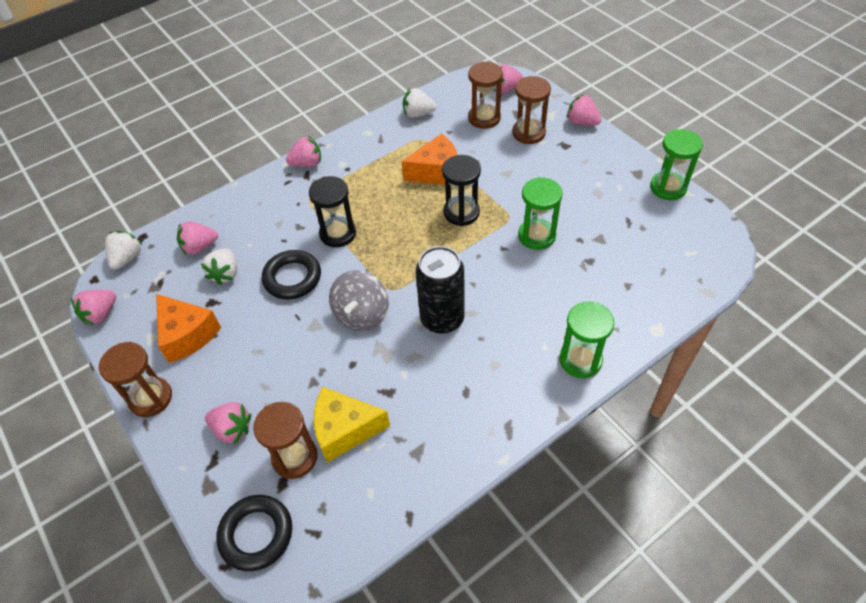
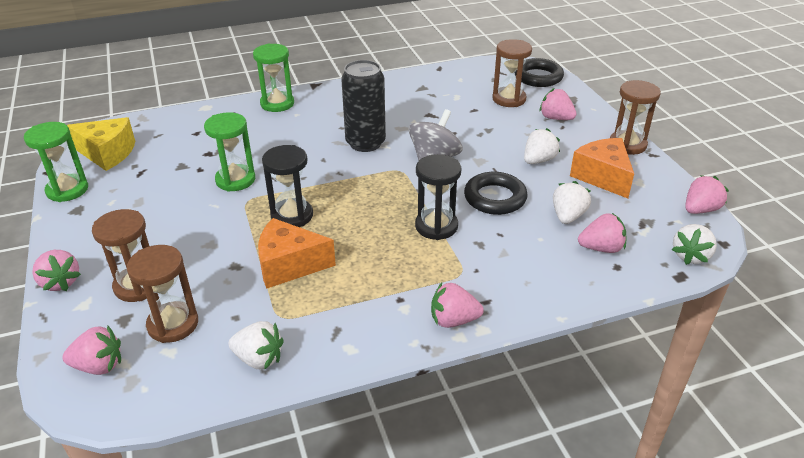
camera: 165 degrees left, 15 degrees down
(252, 342) = (538, 160): none -> white strawberry
(345, 430) = (469, 104): yellow cheese -> yellow cheese (107, 153)

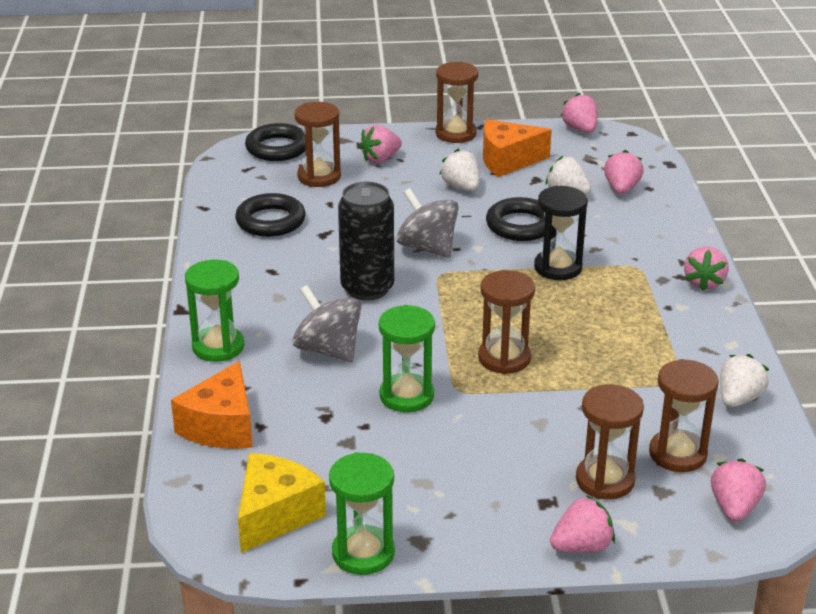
camera: 75 degrees left, 5 degrees down
(284, 141) = (328, 350): none -> grey spinning top
(289, 265) = (596, 368): orange cheese -> orange cheese (221, 426)
(292, 216) = (504, 358): black hourglass -> brown hourglass
(435, 93) = (270, 221): none -> black ring
(690, 256) = (644, 152): white strawberry -> none

